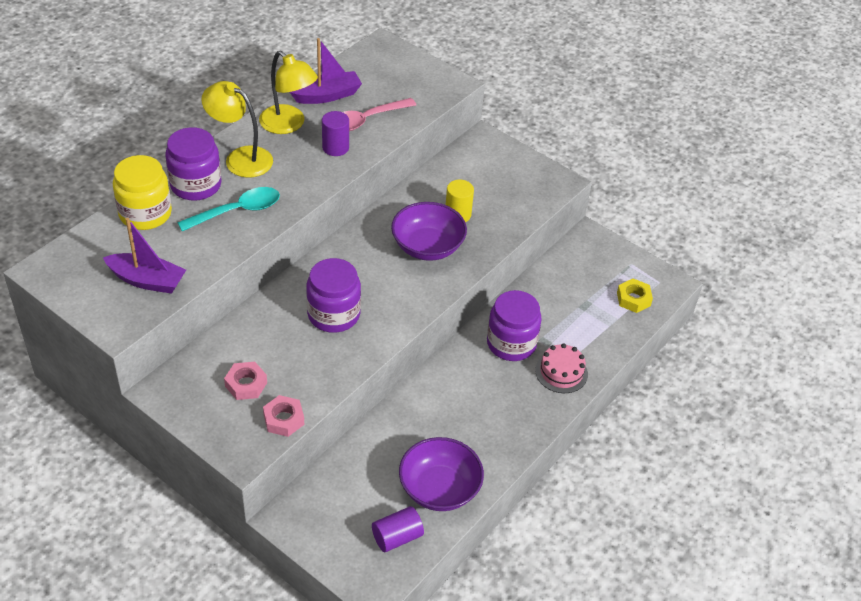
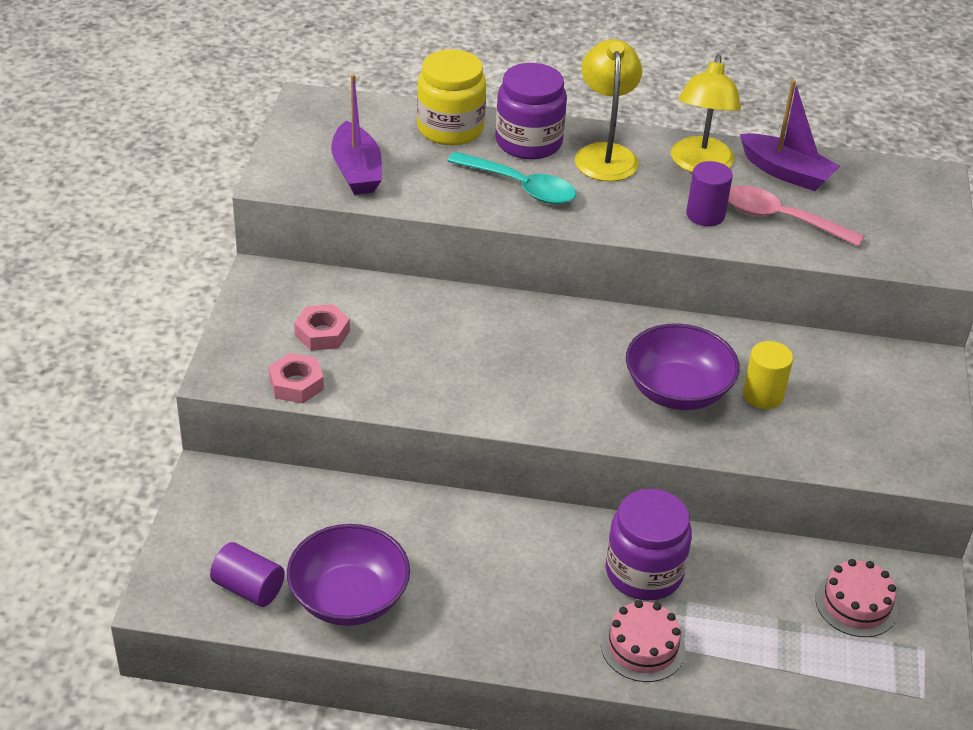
camera: 60 degrees right, 5 degrees down
(333, 314) = (487, 357): purple jar -> none
(588, 271) = (856, 604): none -> pink cake
(633, 299) = (857, 678): yellow nut -> none

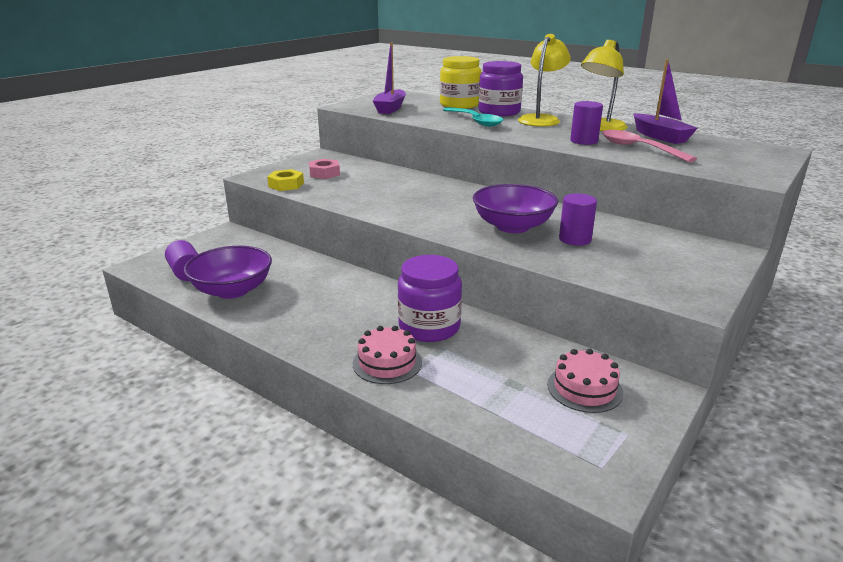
camera: 30 degrees right, 15 degrees down
(296, 384) = (286, 185): pink nut -> yellow nut
(763, 395) = (575, 239): yellow cylinder -> purple cylinder

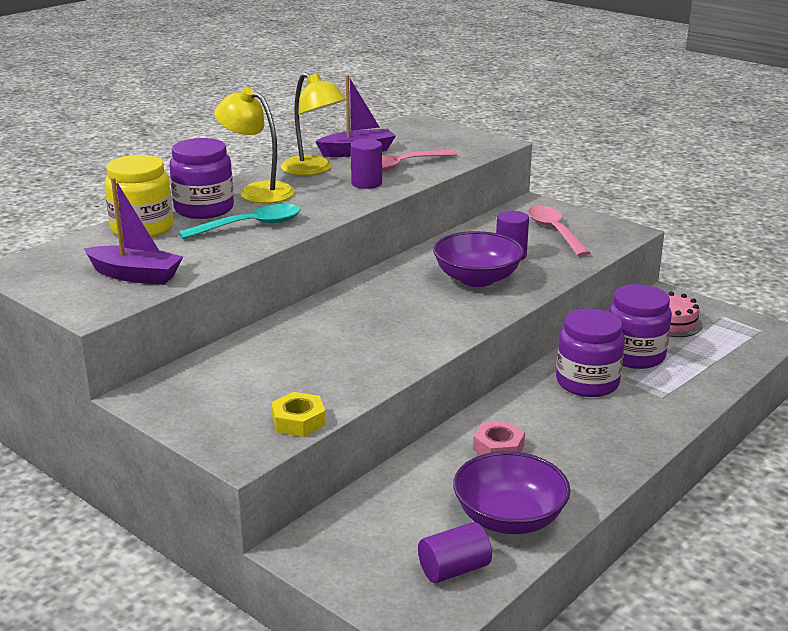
camera: 85 degrees left, 0 degrees up
(324, 173) = (251, 390): pink nut -> pink nut (498, 448)
(387, 363) = (655, 407): pink cake -> none
(492, 357) = (634, 355): none -> purple jar
(655, 260) = (554, 231): none -> pink spoon

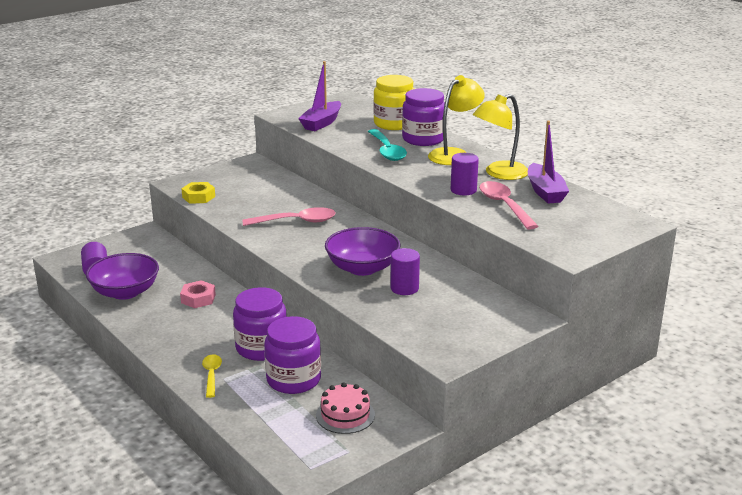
camera: 100 degrees right, 0 degrees up
(554, 231) = (453, 317): pink spoon -> pink spoon (296, 221)
(661, 405) = (211, 375): none -> yellow spoon

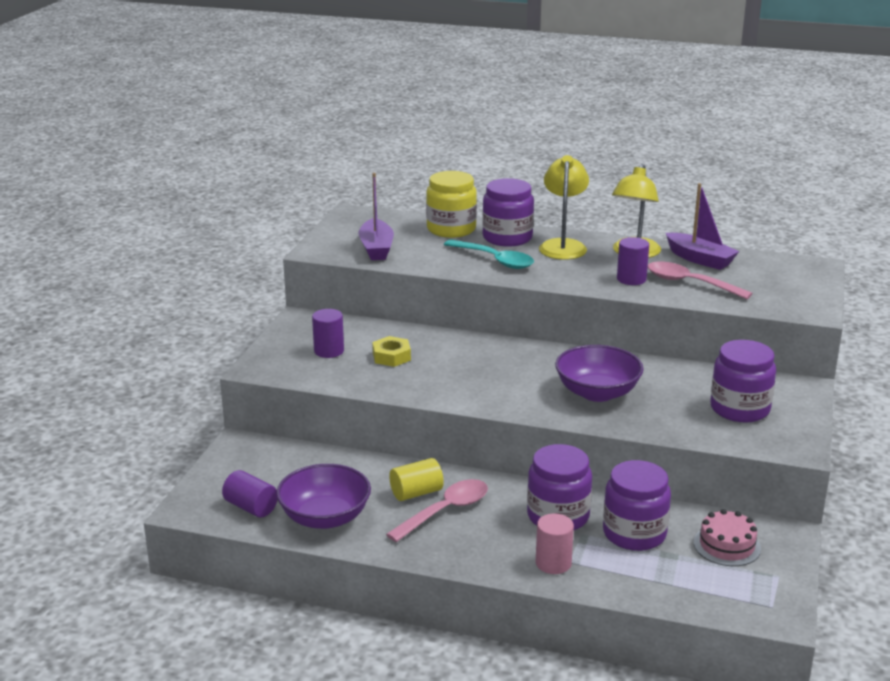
camera: 35 degrees left, 0 degrees up
(198, 197) = (309, 376): yellow nut -> yellow nut (391, 356)
(198, 299) = (416, 493): pink nut -> yellow cylinder
(211, 375) = (553, 563): yellow spoon -> pink cylinder
(296, 221) = (458, 368): pink spoon -> pink spoon (445, 511)
(404, 288) = (664, 398): purple cylinder -> purple cylinder (329, 351)
(449, 315) = (739, 409): none -> purple jar

